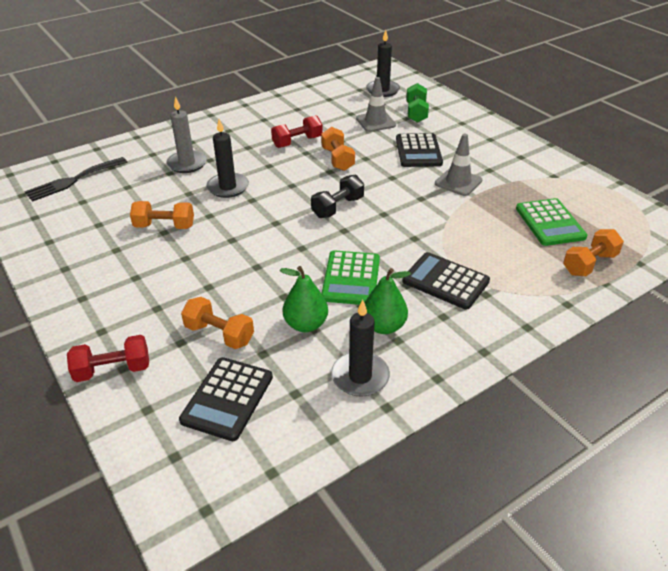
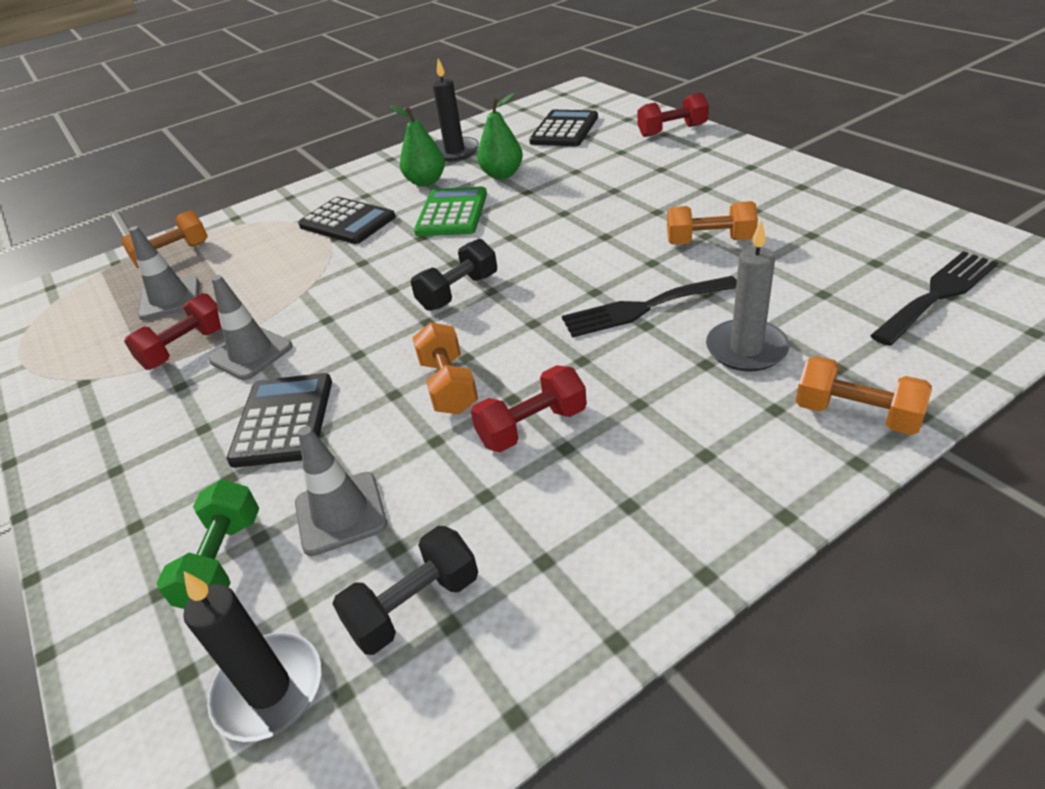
camera: 175 degrees left, 0 degrees up
(219, 334) = (586, 159): orange dumbbell -> orange dumbbell (856, 414)
(228, 187) = (643, 308): black candle -> black fork
(341, 102) = (414, 606): none -> black dumbbell
(504, 188) = (185, 348): none -> red dumbbell
(550, 223) = (170, 299): green calculator -> grey traffic cone

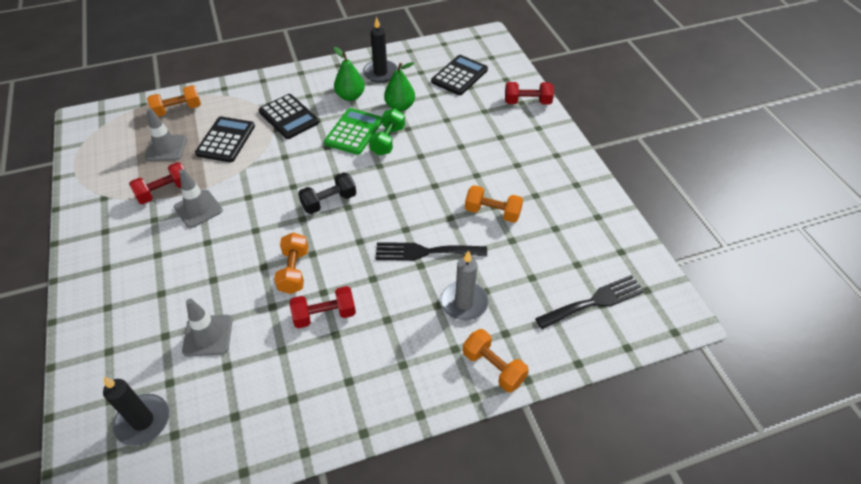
camera: 10 degrees right, 10 degrees up
(223, 561) = (143, 344): green dumbbell -> green dumbbell (388, 140)
(283, 420) = (199, 264): black calculator -> black calculator (226, 140)
(414, 606) = (222, 401): black dumbbell -> none

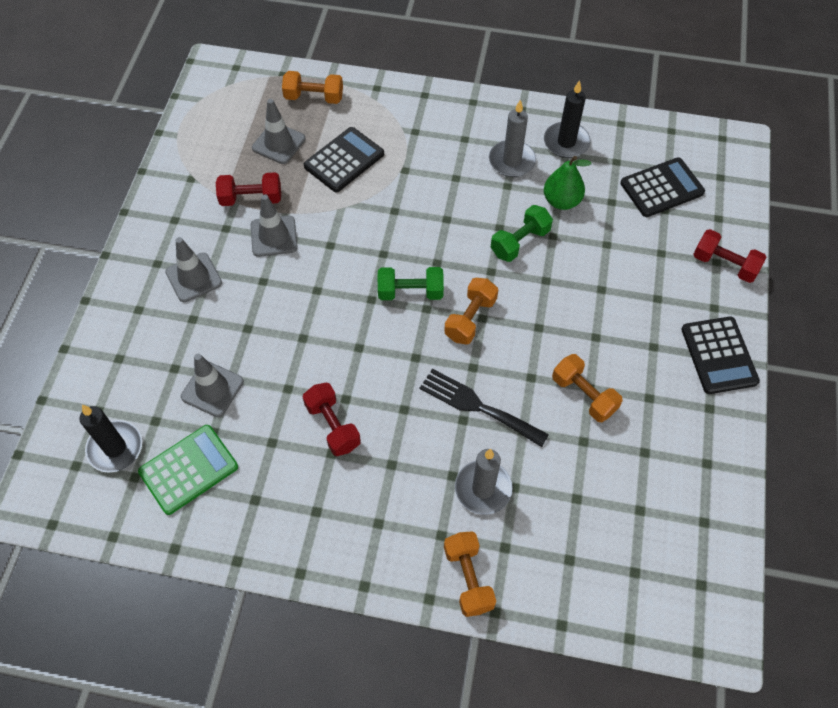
camera: 30 degrees right, 10 degrees up
(145, 264) = (194, 277): none -> grey traffic cone
(289, 117) = (427, 159): black calculator -> black calculator (719, 355)
(294, 271) = (330, 359): orange dumbbell -> orange dumbbell (470, 319)
(324, 315) = (333, 426): red dumbbell -> red dumbbell turned 45 degrees clockwise
(329, 202) = (410, 292): black dumbbell -> green dumbbell
(350, 96) = (512, 161): green pear -> grey candle
(354, 132) = (488, 212): green calculator -> green calculator (188, 469)
(594, 301) = (629, 565): black fork -> none

